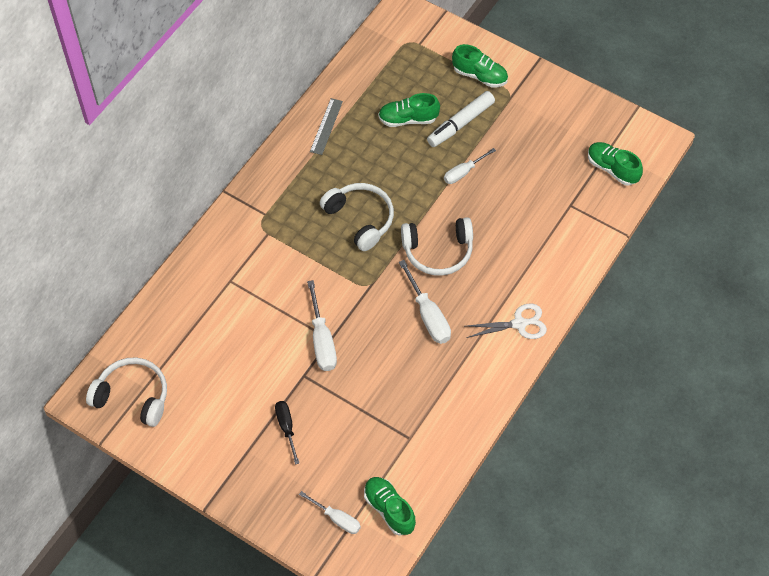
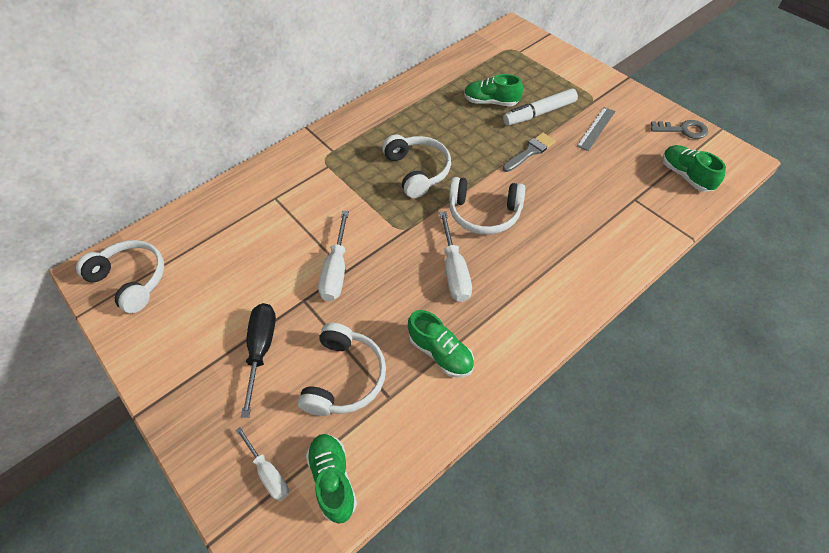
camera: 20 degrees right, 5 degrees down
(286, 427) = (261, 349): black screwdriver -> black screwdriver, size x1.52
(326, 126) = (415, 95): grey ruler -> grey ruler (596, 128)
(367, 432) = (345, 377): none -> white headphones
(463, 172) = (530, 151): white screwdriver -> grey brush
(480, 75) = (568, 81): green shoe -> green shoe (441, 353)
(519, 324) = (552, 302): white scissors -> none
(603, 115) = (683, 130): none -> grey key

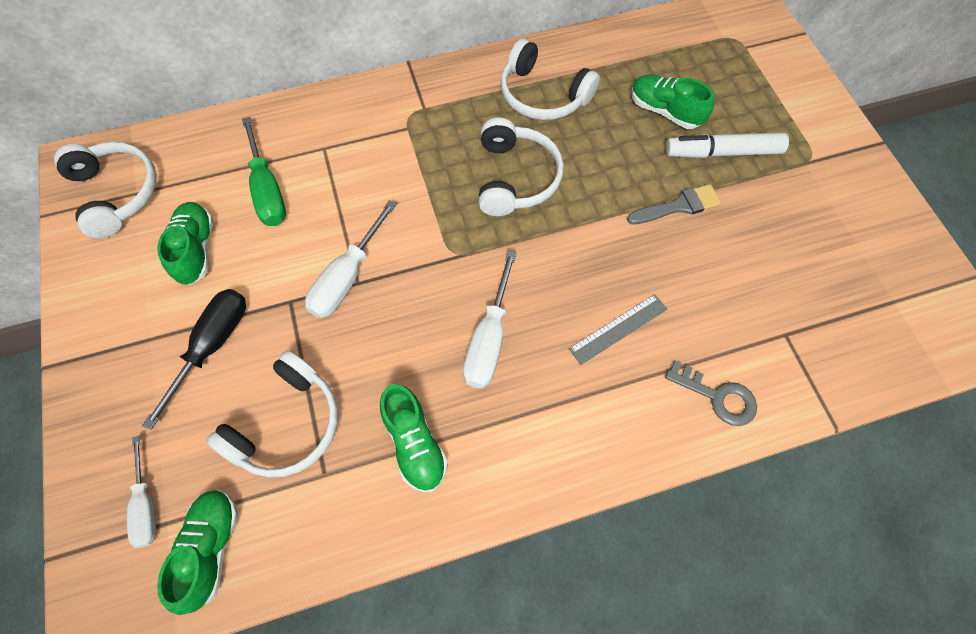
camera: 20 degrees right, 10 degrees up
(248, 238) = (268, 191): none -> green screwdriver
(484, 213) = (569, 273): white headphones -> white headphones (542, 95)
(596, 128) = (790, 205): grey ruler -> grey ruler (618, 328)
(683, 130) = (918, 256): grey key -> grey key (718, 396)
(686, 176) = (881, 328): green shoe -> green shoe (196, 250)

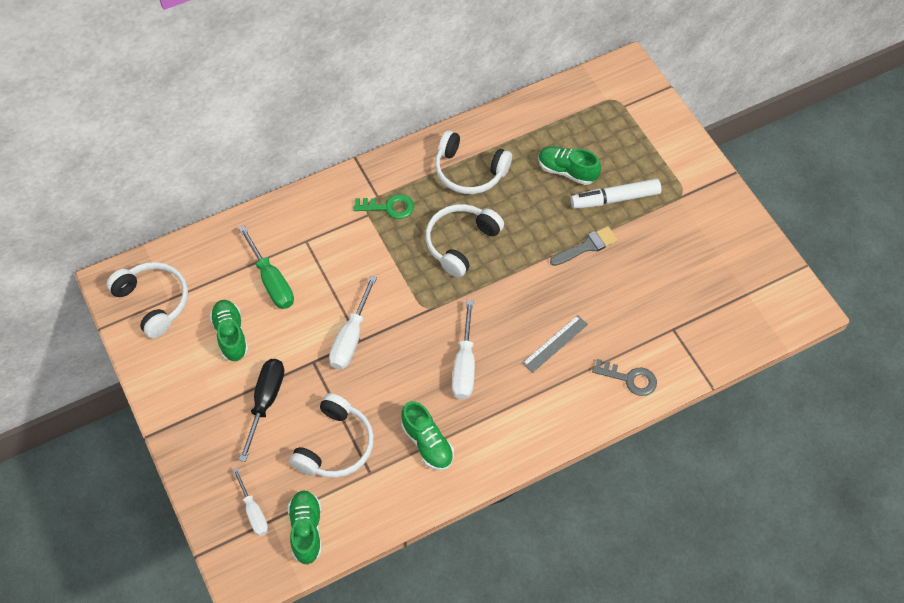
camera: 10 degrees left, 5 degrees down
(435, 123) = (389, 207): none -> green key
(515, 178) = (461, 243): white headphones -> white headphones turned 135 degrees counterclockwise

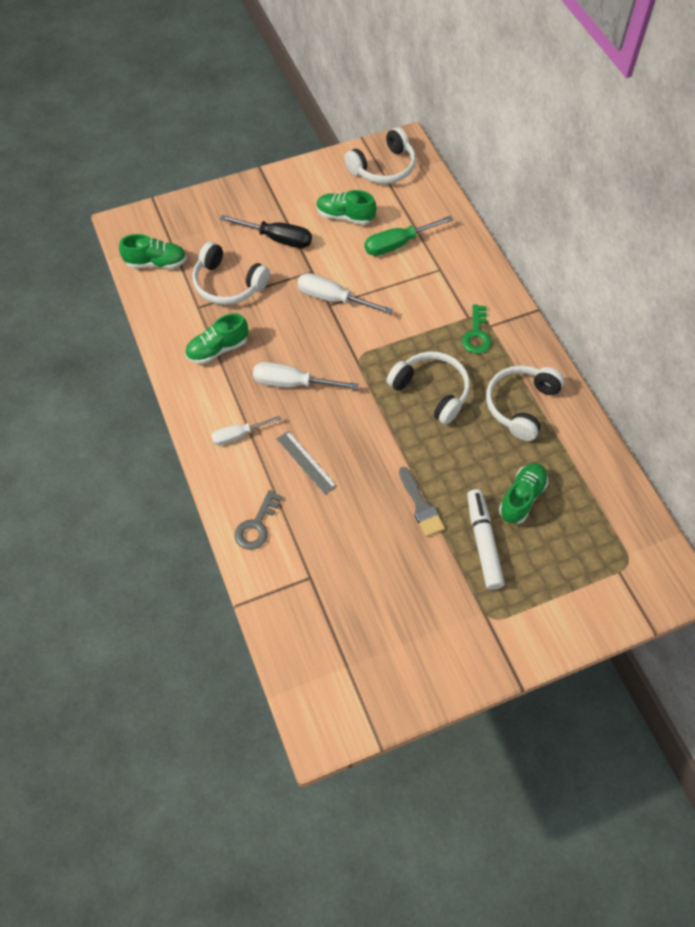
camera: 95 degrees right, 0 degrees up
(230, 335) = (345, 216): green shoe -> green shoe turned 150 degrees counterclockwise
(254, 512) = (179, 230): white screwdriver -> white screwdriver (238, 435)

